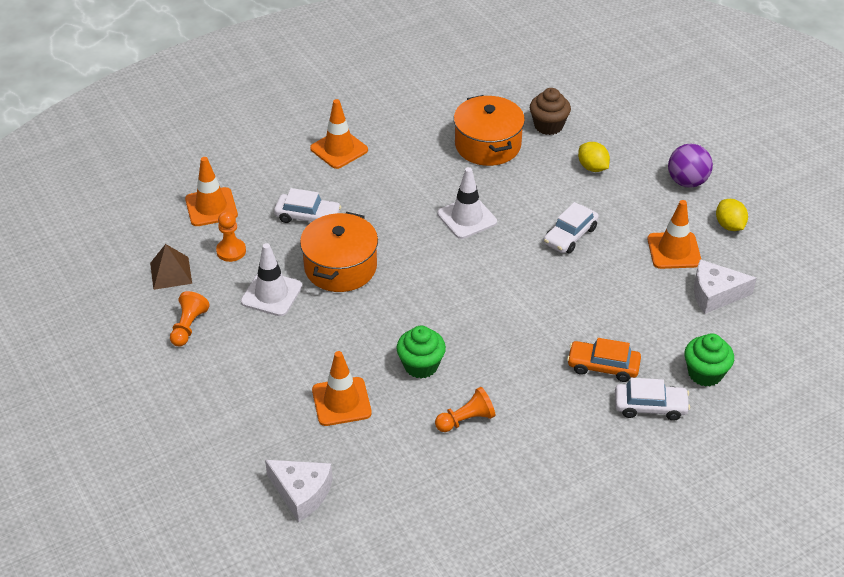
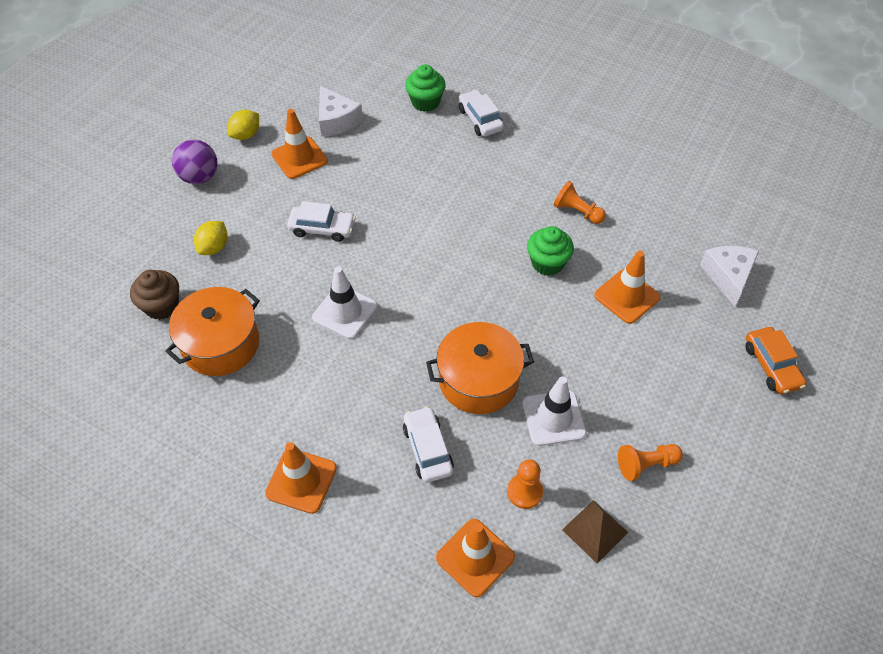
camera: 120 degrees left, 10 degrees up
(603, 366) = (461, 156): orange car -> orange car (771, 366)

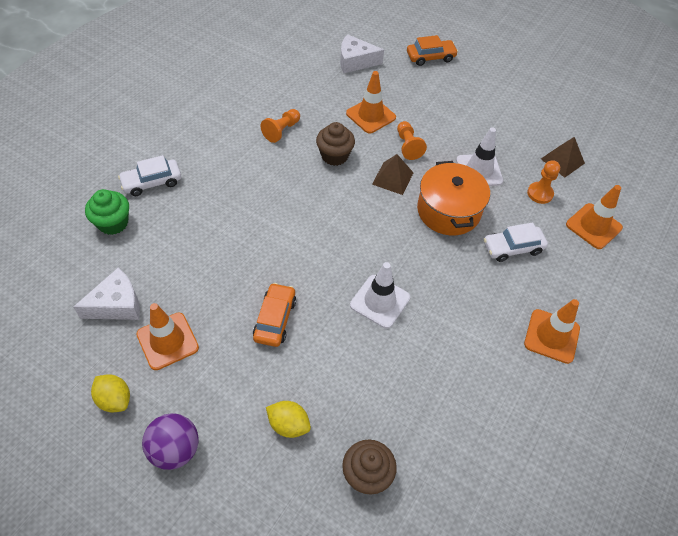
camera: 90 degrees left, 0 degrees up
(221, 344) = (416, 409): orange pot -> none
(322, 228) = (275, 319): white car -> orange car
(522, 321) = (392, 178): none -> brown pyramid
(547, 263) = (334, 156): green cupcake -> brown cupcake
(646, 464) = (510, 128): orange pawn -> orange pawn (408, 146)

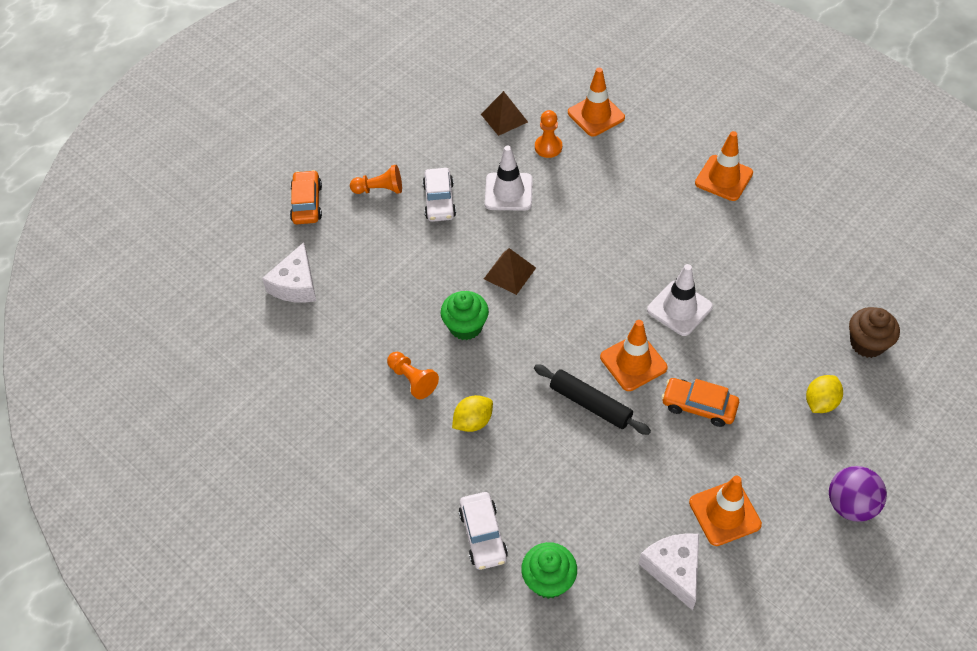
camera: 75 degrees left, 0 degrees up
(115, 399) = (797, 565): yellow lemon -> yellow lemon (473, 421)
(270, 240) = (590, 404): none -> black rolling pin
(334, 156) = (465, 326): brown cupcake -> green cupcake
(370, 115) = (402, 281): orange traffic cone -> orange traffic cone (633, 362)
(408, 146) = (460, 251): orange pawn -> orange pawn (380, 189)
(448, 211) = (564, 229): orange pot -> none
(512, 248) = (618, 185): white car -> white car (439, 201)

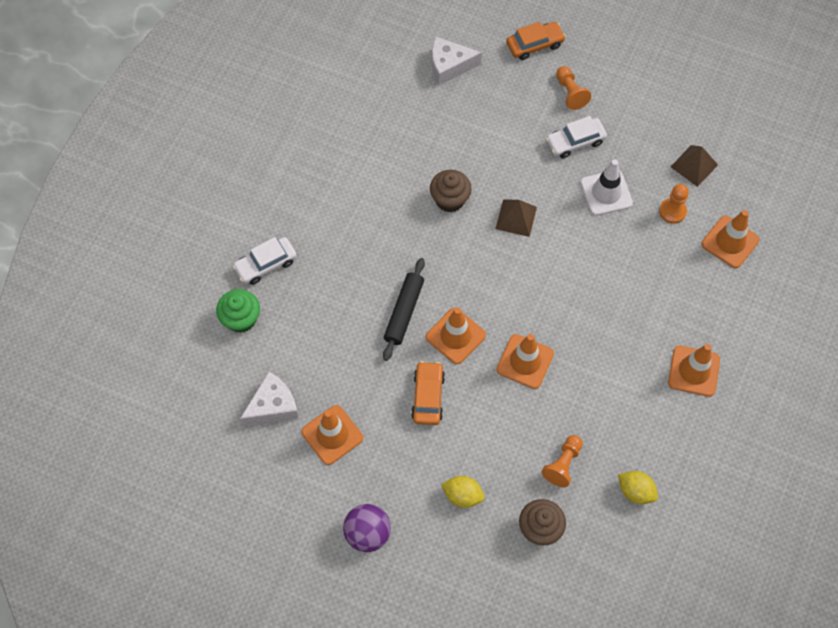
camera: 70 degrees right, 10 degrees up
(412, 380) = (386, 176): orange pawn -> orange pawn (563, 464)
(465, 326) = (450, 200): green cupcake -> brown cupcake
(473, 421) = (361, 230): yellow lemon -> yellow lemon (635, 491)
(679, 308) = (525, 361): white traffic cone -> orange traffic cone

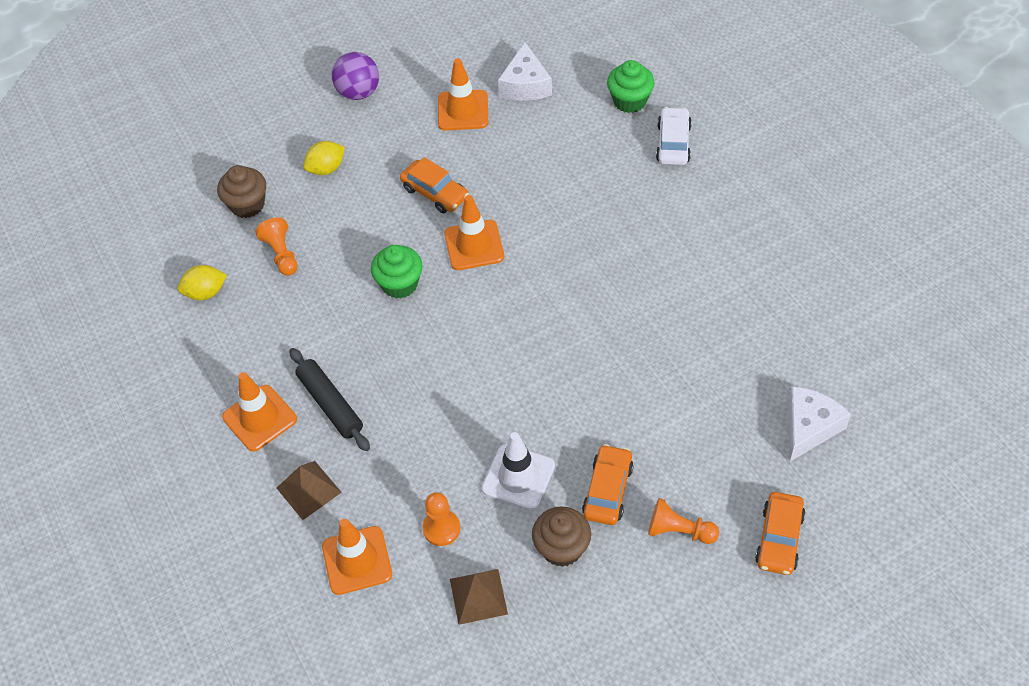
camera: 130 degrees right, 10 degrees down
(404, 312) = (534, 219): black rolling pin -> black rolling pin (330, 404)
(450, 200) = (628, 325): brown cupcake -> brown cupcake (562, 548)
(516, 217) = (558, 372): brown pyramid -> brown pyramid (309, 490)
(525, 361) = (399, 284): orange traffic cone -> green cupcake
(575, 142) = (608, 490): white car -> orange car

